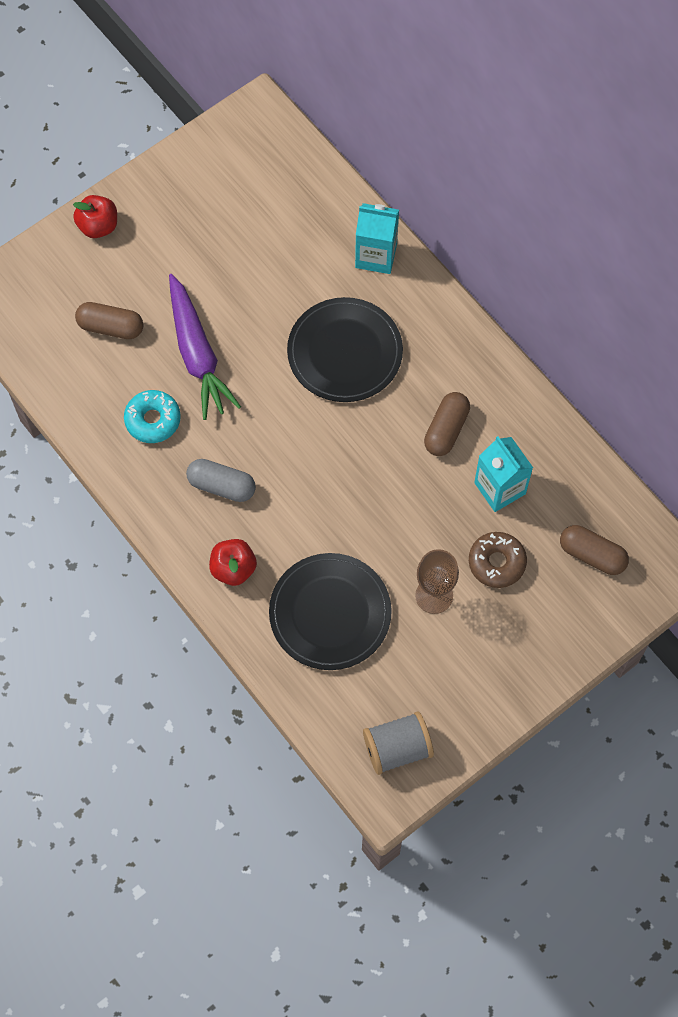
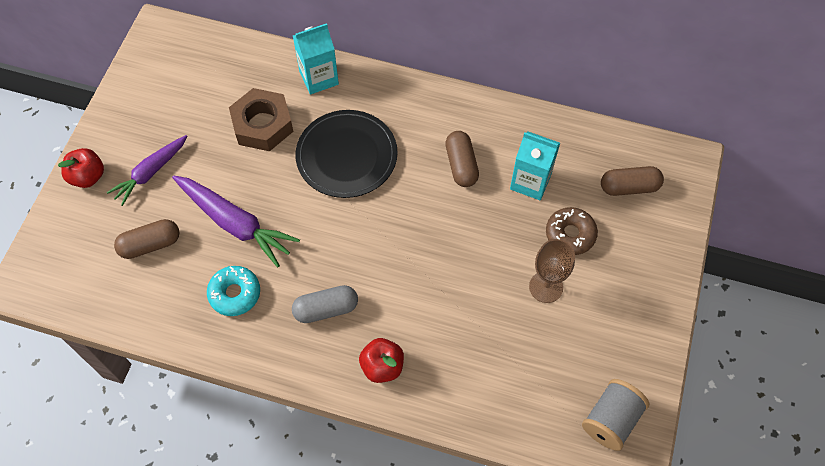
camera: 35 degrees left, 5 degrees down
(155, 257) = (150, 173): none -> purple carrot
(288, 272) = (262, 125): none -> brown nut
(330, 613) = (481, 351): black plate -> none

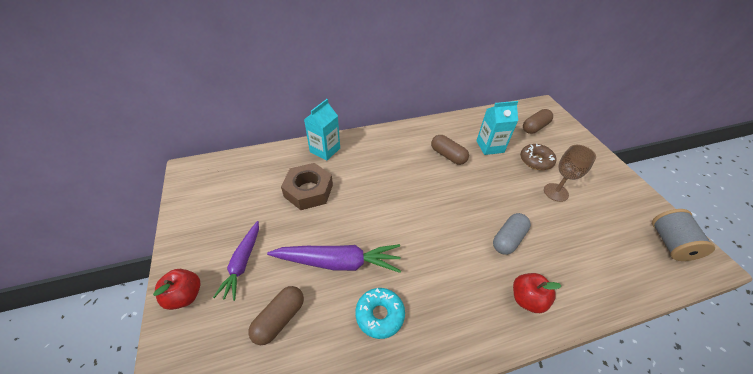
camera: 35 degrees left, 15 degrees down
(326, 309) = (453, 283): grey capsule -> grey capsule (508, 239)
(346, 156) = (379, 182): black plate -> none

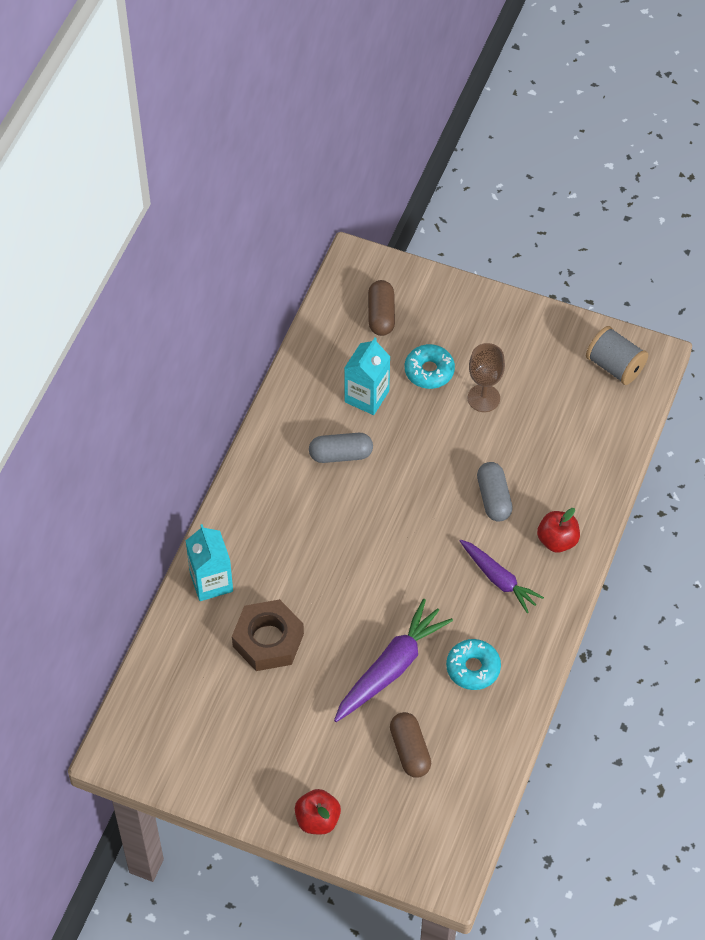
camera: 50 degrees left, 10 degrees up
(243, 263) = (319, 754): purple carrot -> purple carrot (499, 579)
(448, 156) = (341, 455): brown capsule -> grey capsule
(536, 161) = (429, 371): brown donut -> turquoise donut

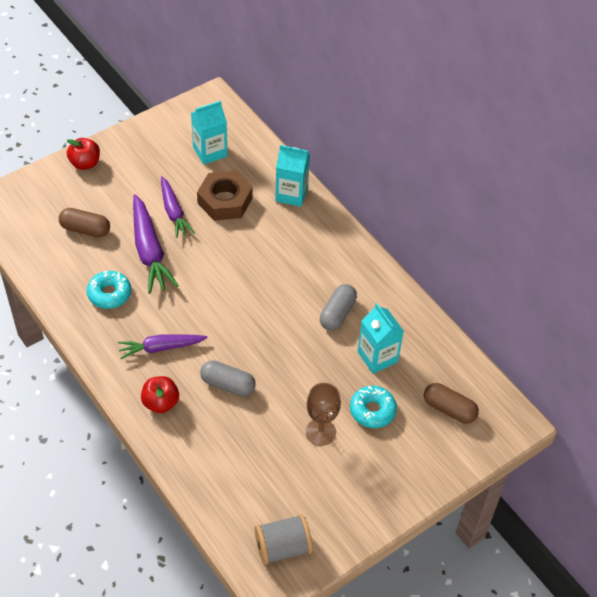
camera: 120 degrees right, 5 degrees down
(205, 700) = (210, 152): none -> turquoise carton
(321, 679) = (174, 212): none -> purple carrot

